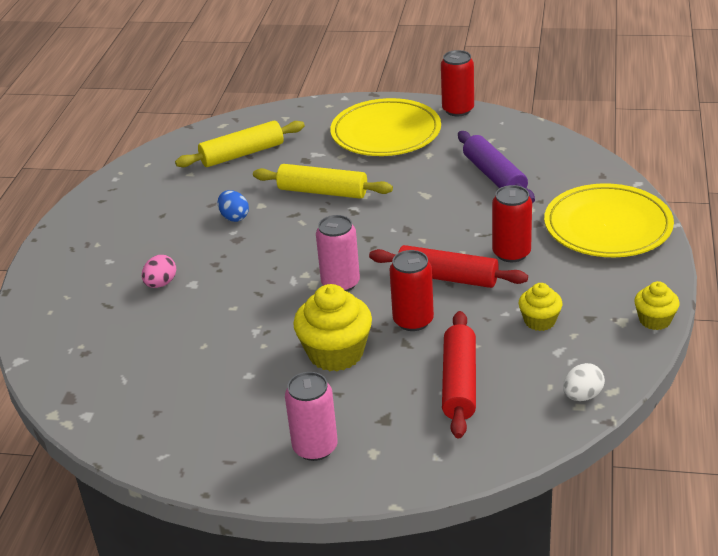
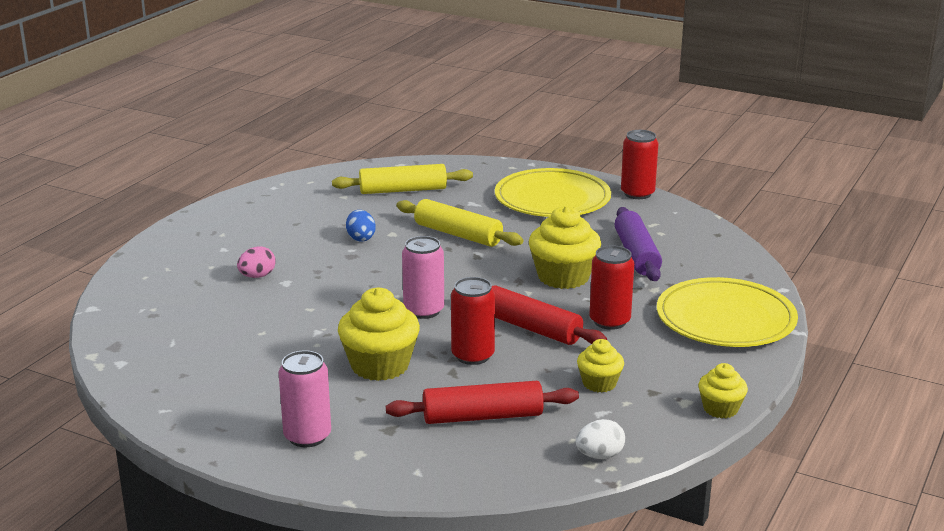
camera: 15 degrees right, 10 degrees down
(444, 216) = (563, 277): none -> yellow cupcake
(459, 383) = (482, 416): red rolling pin -> red rolling pin turned 60 degrees clockwise

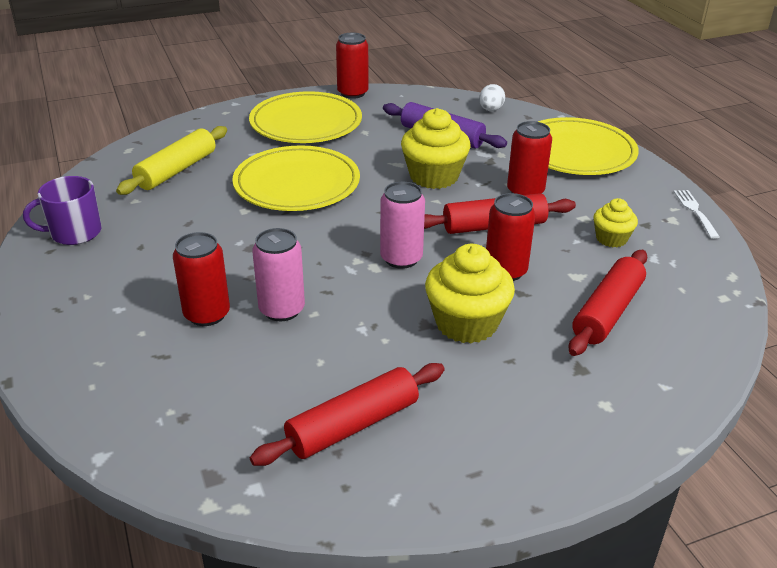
camera: 50 degrees left, 10 degrees up
(213, 369) = (353, 425): none -> red rolling pin
(257, 276) = (207, 314): pink egg -> red can
(278, 198) = (74, 233): none -> purple mug
(307, 436) = (546, 422): pink can -> pink can (282, 309)
(360, 238) = (226, 228): blue egg -> none
(458, 234) = (297, 184): yellow rolling pin -> yellow plate
(599, 455) = (716, 288): white egg -> white egg (490, 110)
(720, 409) = (695, 212): yellow cupcake -> white fork

